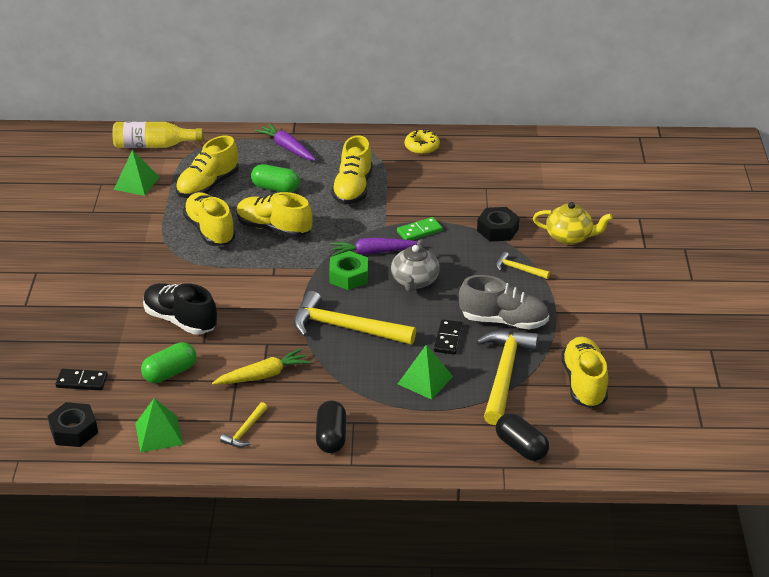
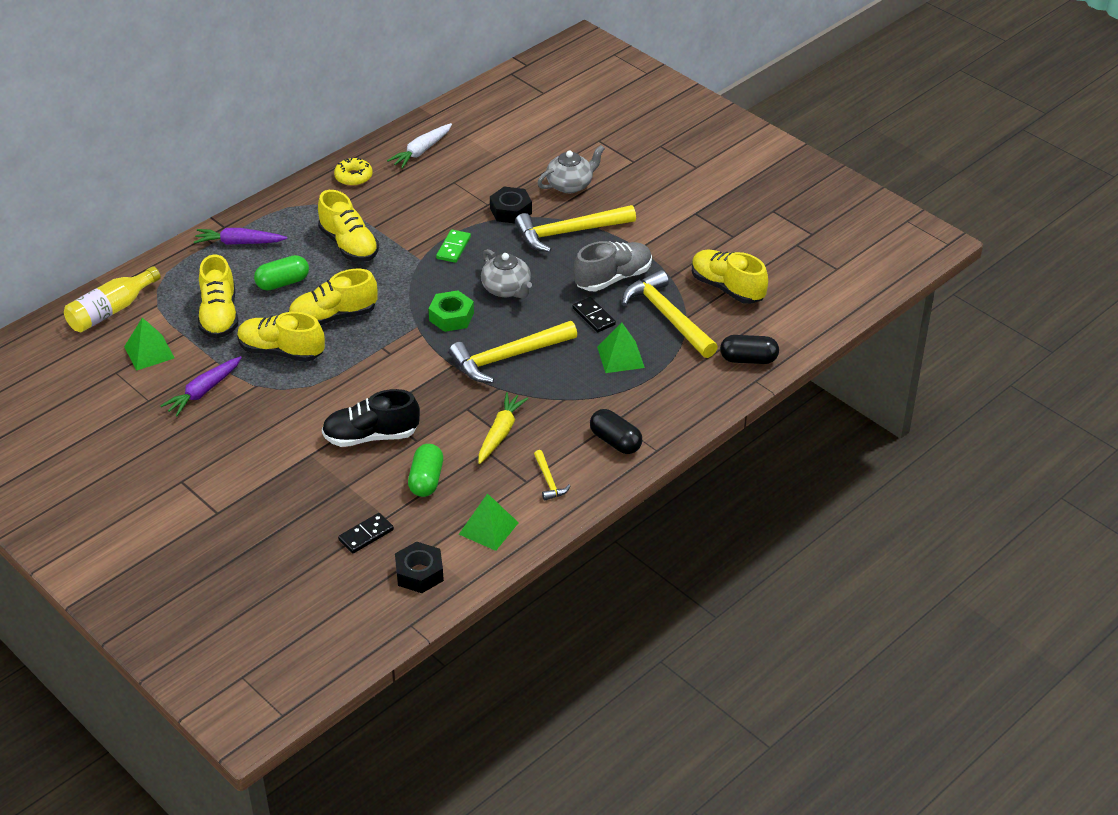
camera: 45 degrees left, 5 degrees up
(373, 252) = (442, 286): purple carrot -> purple carrot (203, 391)
(493, 155) = (421, 151): none -> white carrot
(518, 269) = (569, 232): yellow hammer -> yellow hammer, size x2.13
(570, 237) = (570, 185): yellow teapot -> grey teapot

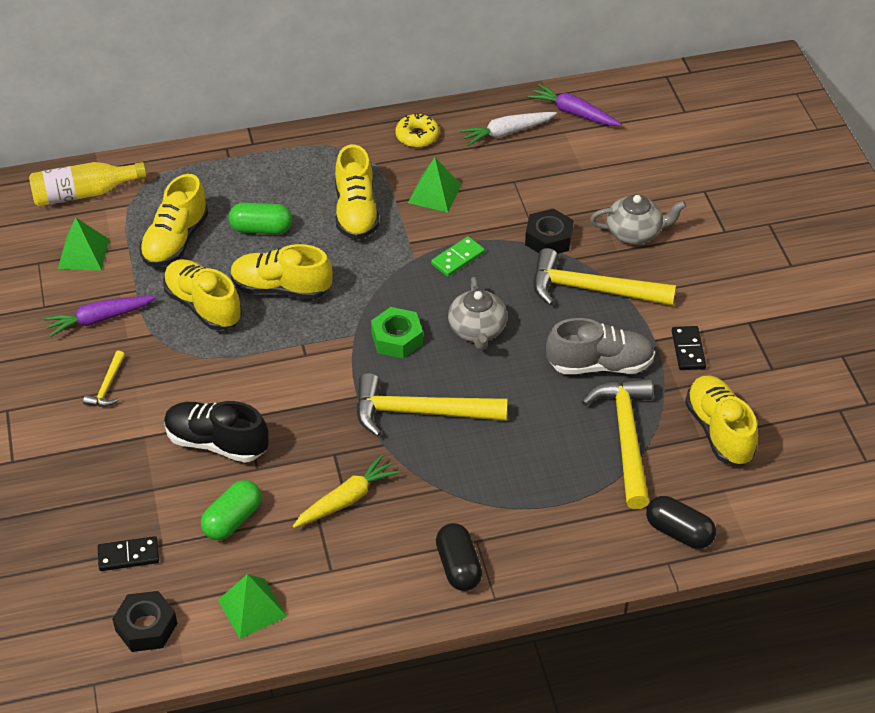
camera: 30 degrees right, 5 degrees up
(239, 243) = (253, 167): purple carrot -> purple carrot (574, 113)
(548, 481) = (354, 581): yellow hammer -> yellow hammer (107, 386)
(593, 316) = (545, 402): black domino -> black domino (688, 350)
(620, 357) = (538, 465): green pyramid -> green pyramid (434, 193)

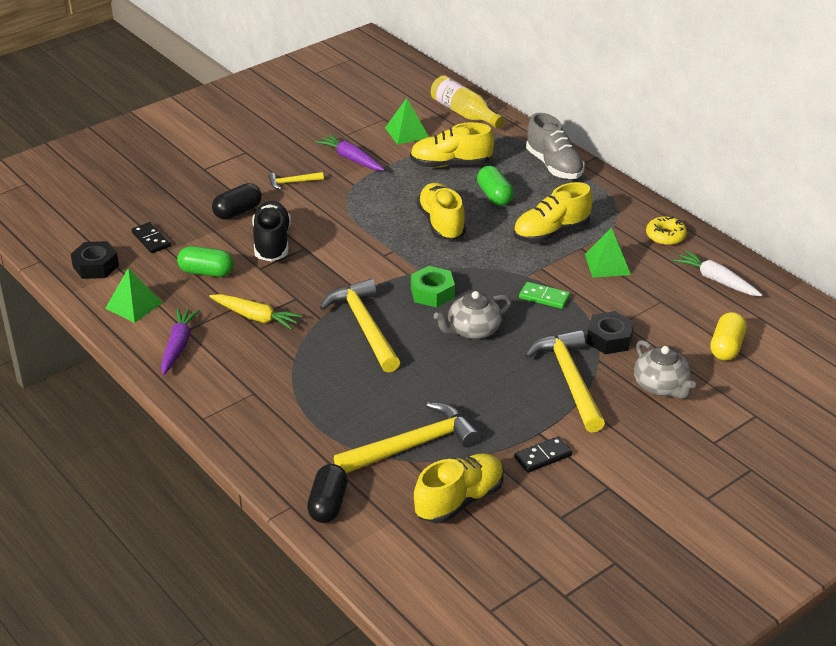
camera: 65 degrees right, 10 degrees down
(203, 306) = (397, 196): yellow shoe -> none
(458, 567) = (223, 391): black capsule -> black capsule (237, 212)
(574, 113) = (780, 310): purple carrot -> purple carrot (178, 346)
(600, 365) = (485, 408): grey shoe -> grey shoe (554, 166)
(605, 168) = (726, 347): none -> yellow capsule

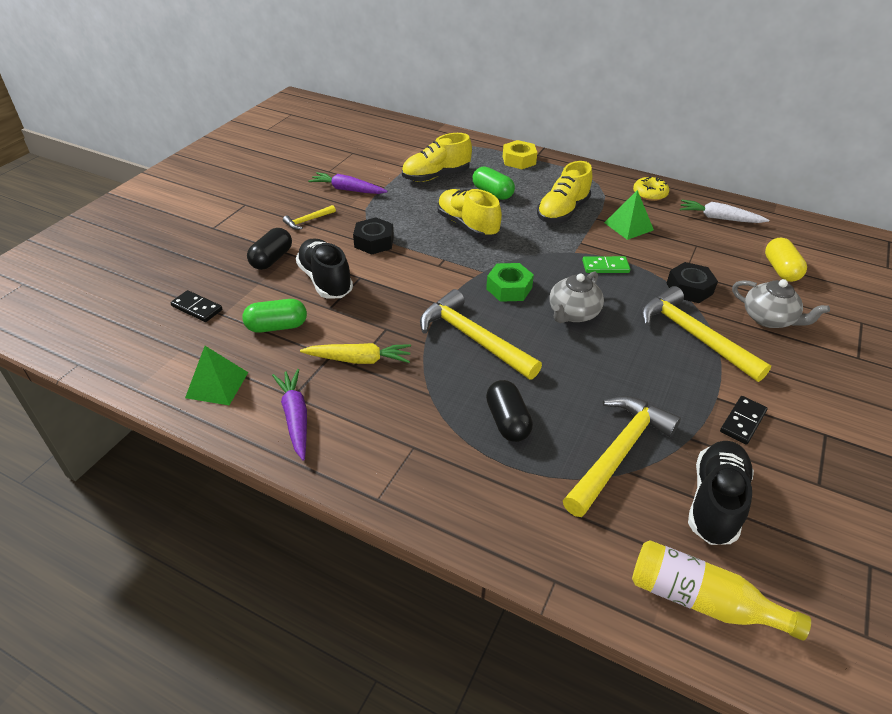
camera: 25 degrees left, 5 degrees up
(95, 266) = (148, 352): black nut -> black nut (374, 242)
(328, 504) = (592, 561): black capsule -> black capsule (507, 421)
(406, 132) = (380, 159): green pyramid -> none
(459, 500) = (715, 502): yellow shoe -> black shoe
(464, 113) = (415, 136): yellow bottle -> yellow bottle (702, 600)
(554, 166) = (519, 160): grey shoe -> yellow nut

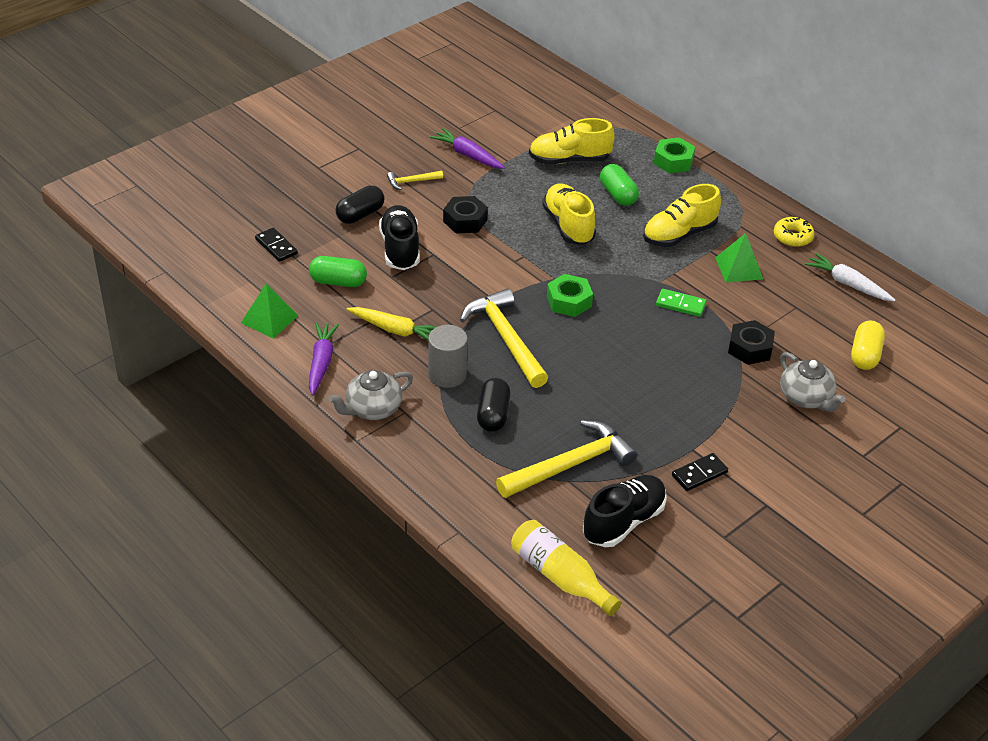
camera: 20 degrees right, 0 degrees up
(436, 391) = (447, 375): none -> grey cylinder
(519, 160) = (673, 161): yellow nut -> green nut
(573, 313) = (614, 341): grey teapot -> grey teapot (372, 409)
(693, 335) = (716, 392): yellow hammer -> none

